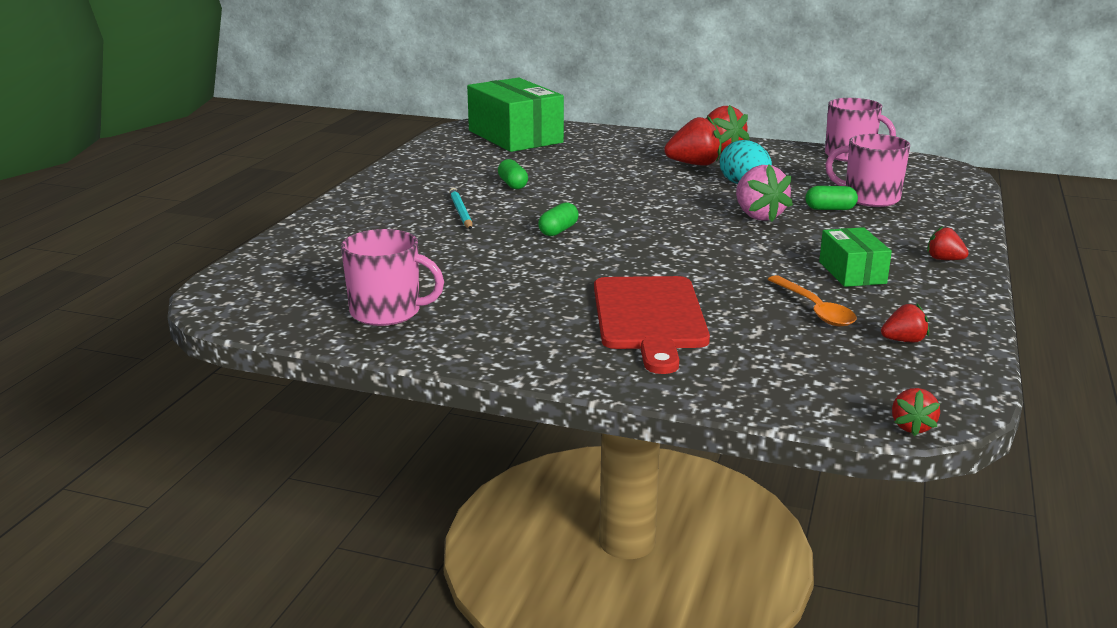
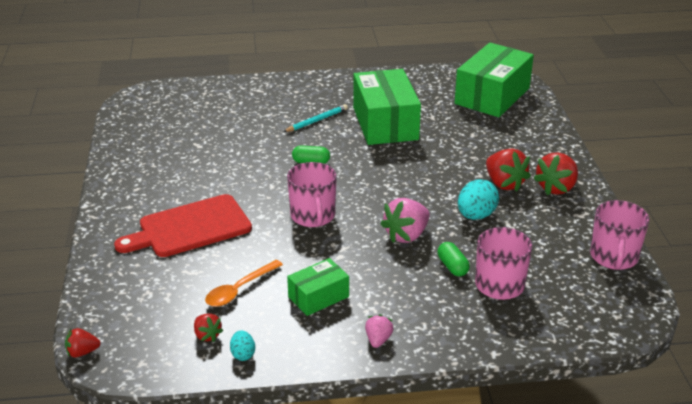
camera: 65 degrees right, 10 degrees up
(387, 312) = (151, 143): pink mug -> pink mug (313, 216)
(513, 184) = (385, 123): green capsule -> green box
(944, 259) = (378, 340): red strawberry -> pink strawberry
(949, 326) = (243, 354): none -> turquoise egg

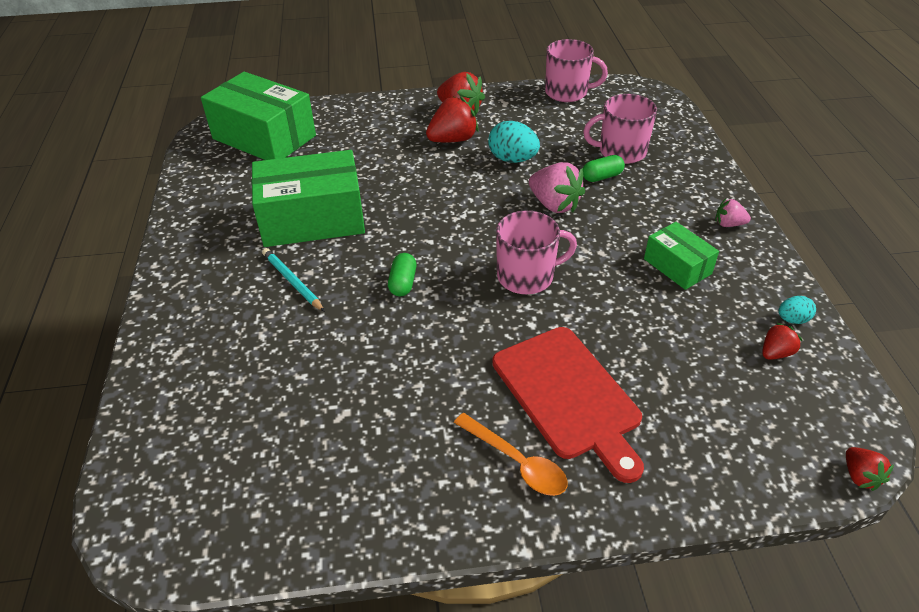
camera: 90 degrees left, 10 degrees up
(239, 289) = (685, 332): orange spoon -> orange spoon (516, 462)

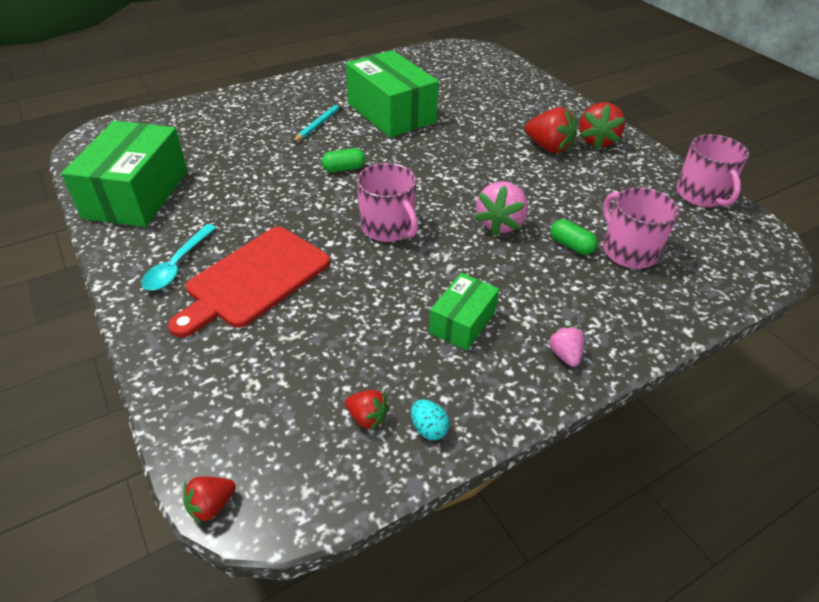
camera: 65 degrees right, 0 degrees up
(264, 137) = (471, 68): green box -> green box (137, 194)
(512, 159) = (549, 185): turquoise egg -> none
(516, 462) = (177, 265): orange spoon -> turquoise spoon

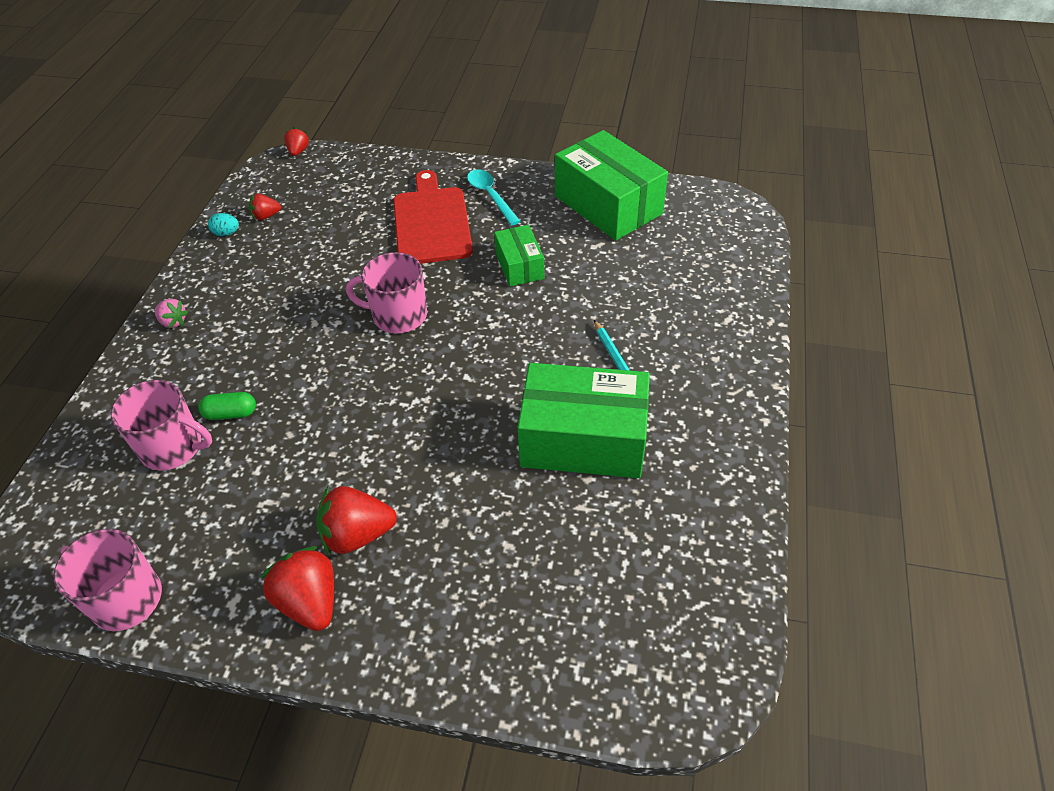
camera: 135 degrees right, 5 degrees up
(344, 169) = (513, 336): green capsule -> none
(462, 322) = (263, 293): green box -> green box (519, 266)
(500, 223) = (312, 388): pink strawberry -> none

